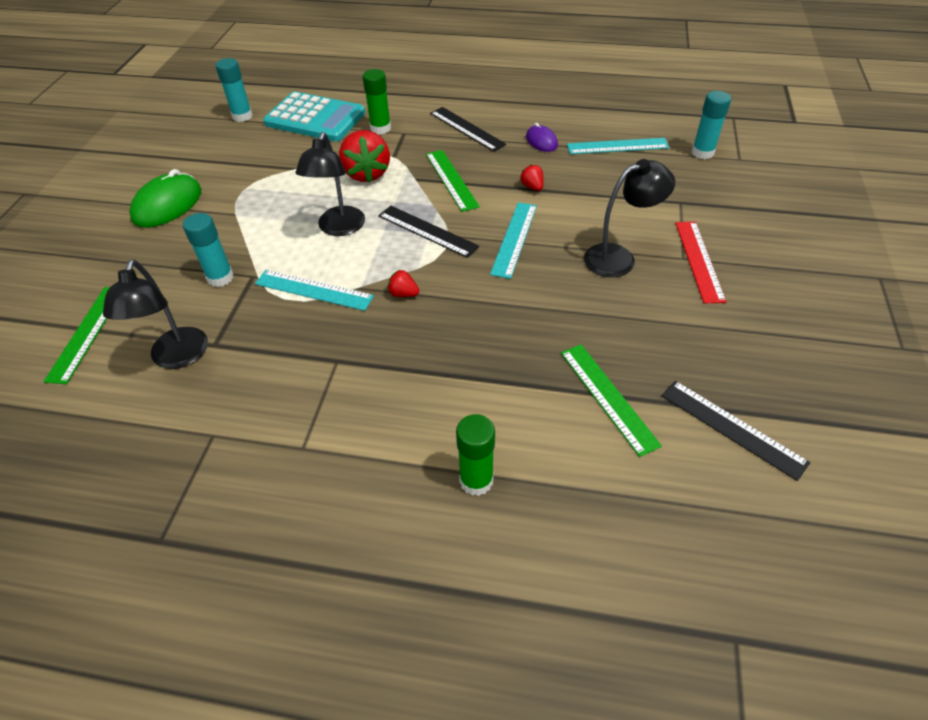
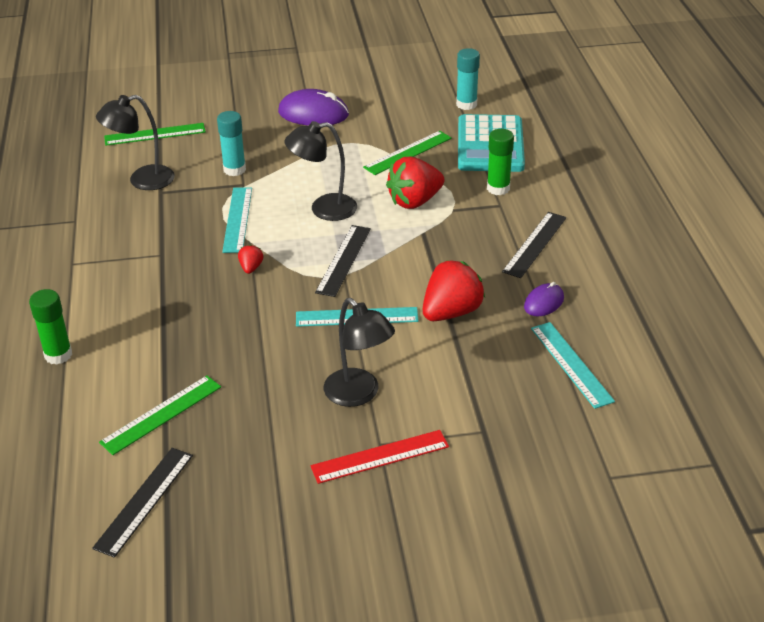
camera: 70 degrees right, 10 degrees down
(167, 205) = (313, 114): green mouse -> purple mouse
(451, 180) = (433, 255): green ruler -> green ruler (408, 153)
(532, 187) = (451, 312): red strawberry -> red strawberry, size x2.16
(702, 153) = (603, 440): turquoise glue stick -> none

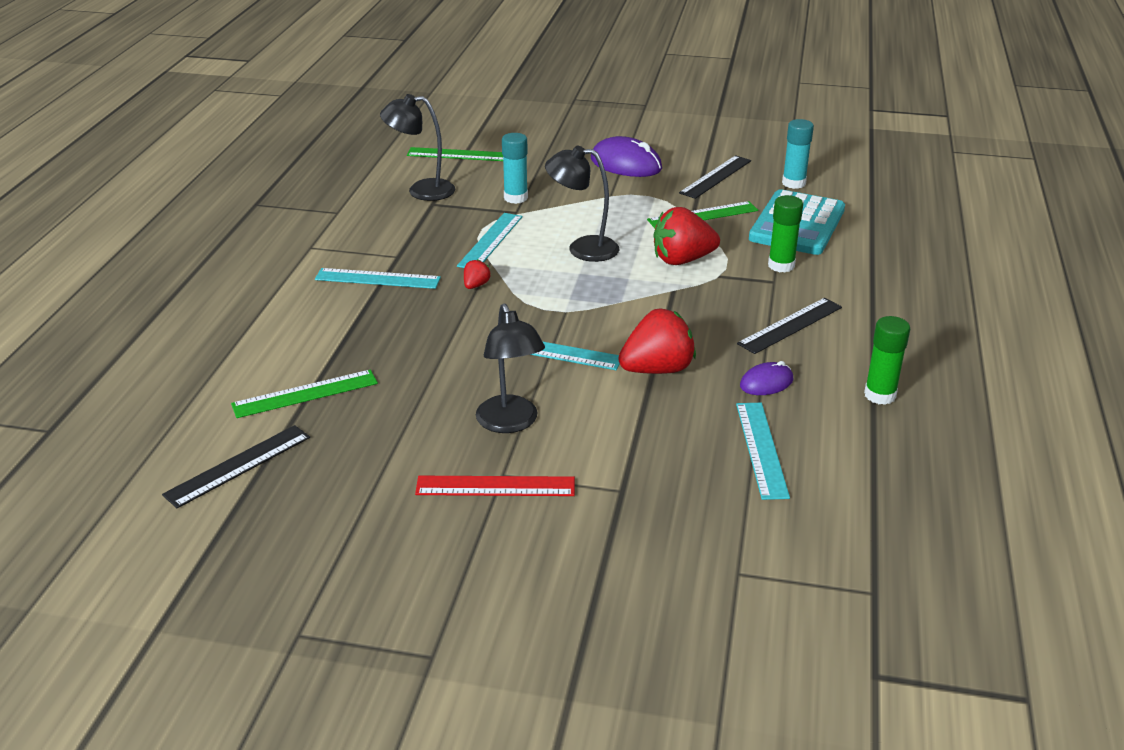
camera: 20 degrees right, 5 degrees down
(58, 355) = (246, 320): green glue stick -> green glue stick (880, 395)
(157, 282) = (377, 279): none -> turquoise ruler
(343, 260) = (573, 298): black ruler -> black ruler (716, 177)

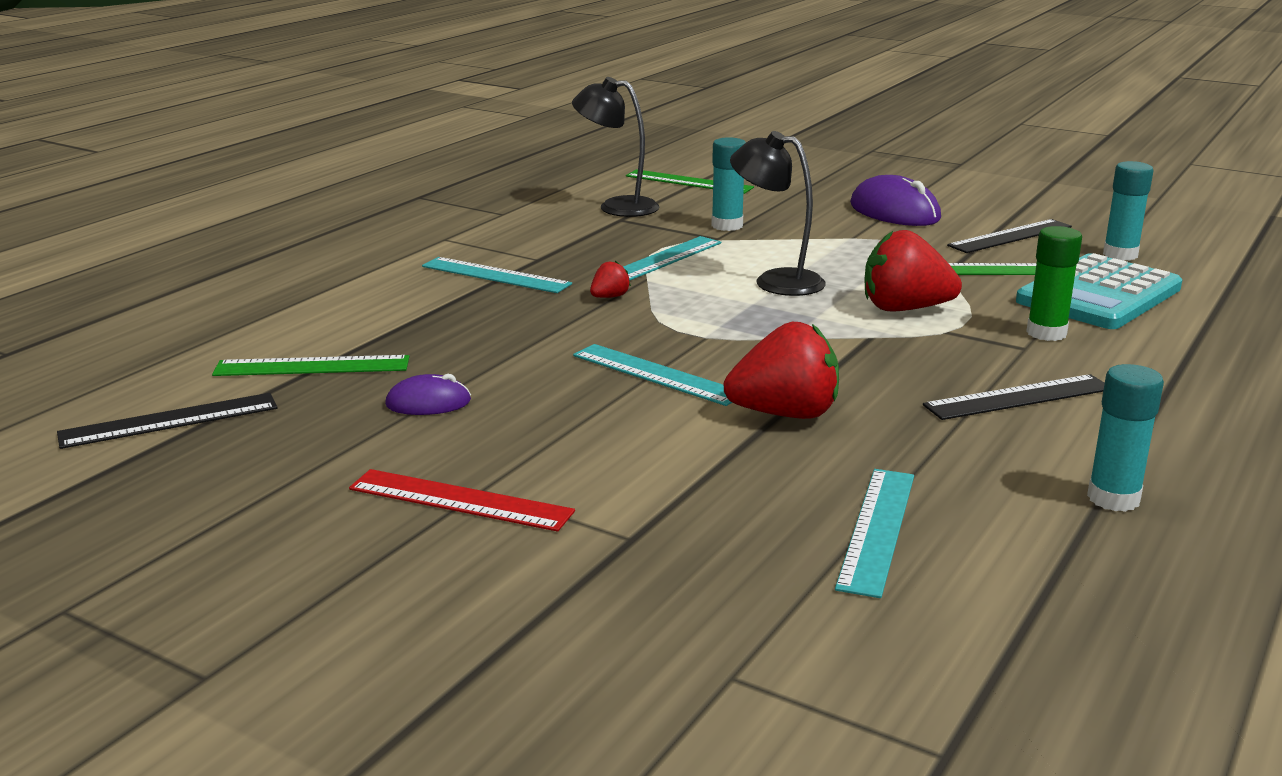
camera: 20 degrees right, 10 degrees down
(510, 423) = (537, 437): black lamp -> none
(766, 383) = (938, 454): purple mouse -> purple mouse (428, 403)
(880, 395) = (1113, 498): green glue stick -> turquoise glue stick

